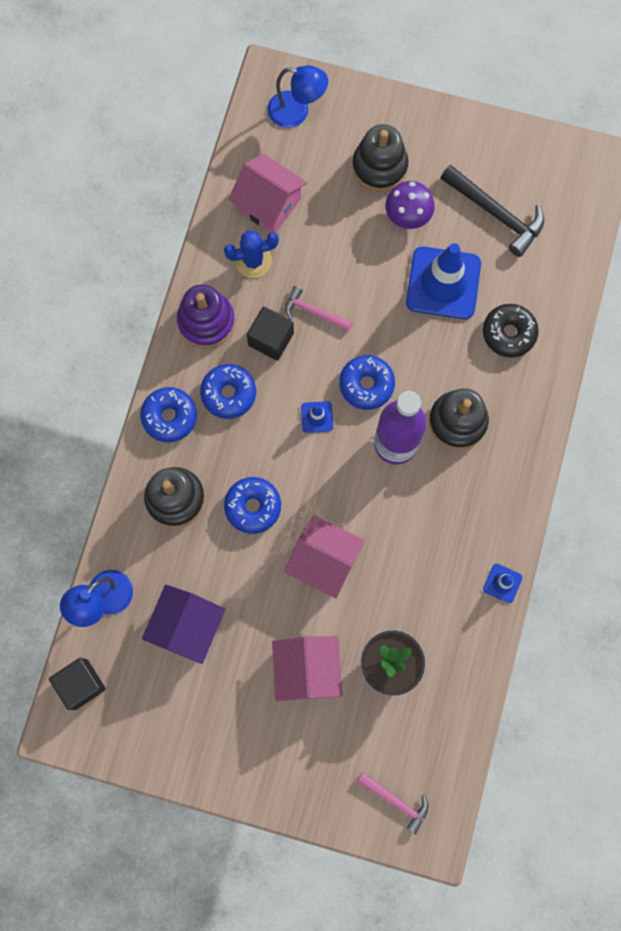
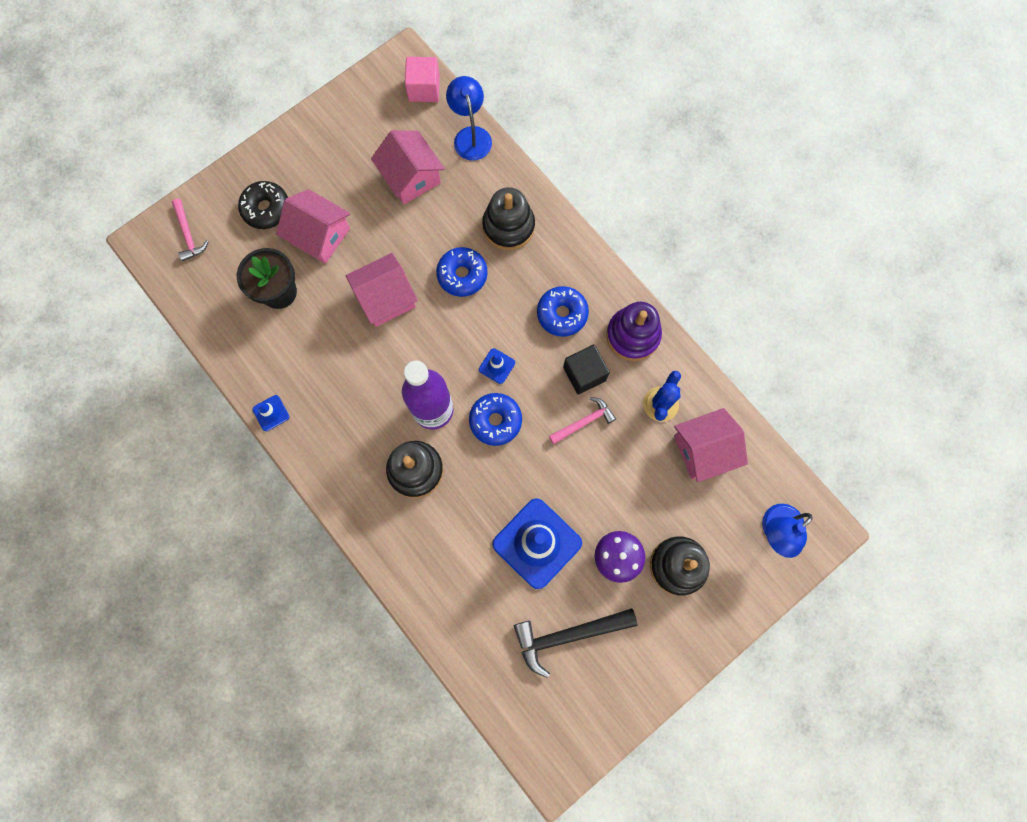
camera: 125 degrees right, 0 degrees up
(81, 684) = (424, 89): black cube -> pink cube
(169, 417) = (574, 261): blue donut -> none
(187, 626) = (411, 177): purple house -> pink house
(396, 801) = (188, 234): pink hammer -> pink hammer turned 90 degrees counterclockwise
(508, 333) = (456, 565): black donut -> black donut (266, 209)

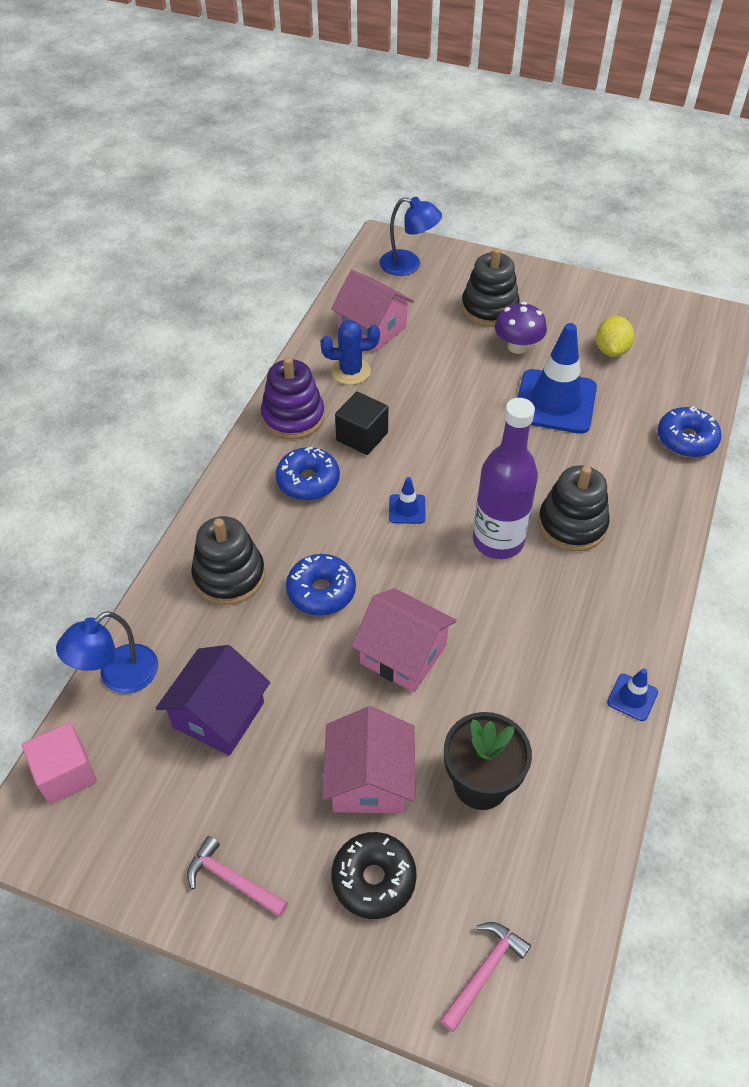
camera: 120 degrees left, 25 degrees down
(411, 177) = (219, 715): pink house -> purple house
(495, 421) = (466, 483): blue donut -> blue donut (686, 439)
(568, 635) = (611, 350): black hammer -> yellow lemon
(584, 422) = (412, 417): pink hammer -> pink hammer (232, 880)

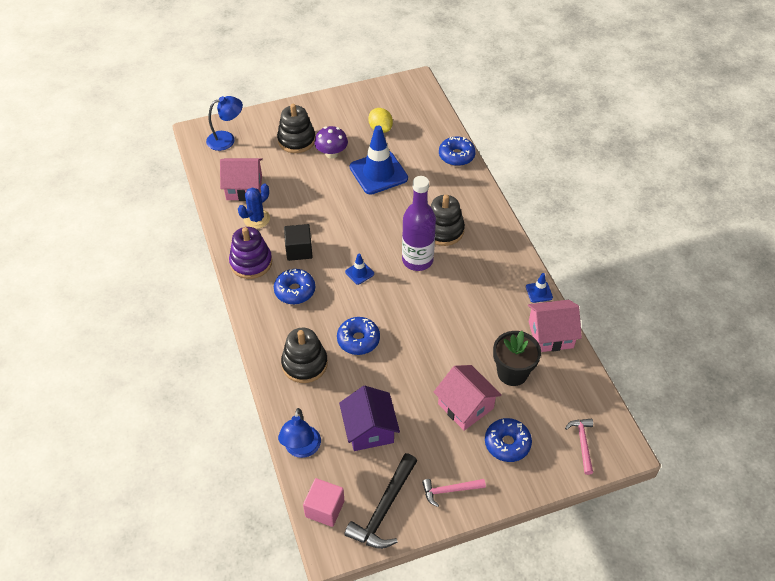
camera: 40 degrees left, 0 degrees up
(129, 834) = (384, 509): none -> black hammer
(373, 879) = (507, 443): black donut -> blue donut
(403, 654) = (426, 342): pink house -> pink house (550, 334)

